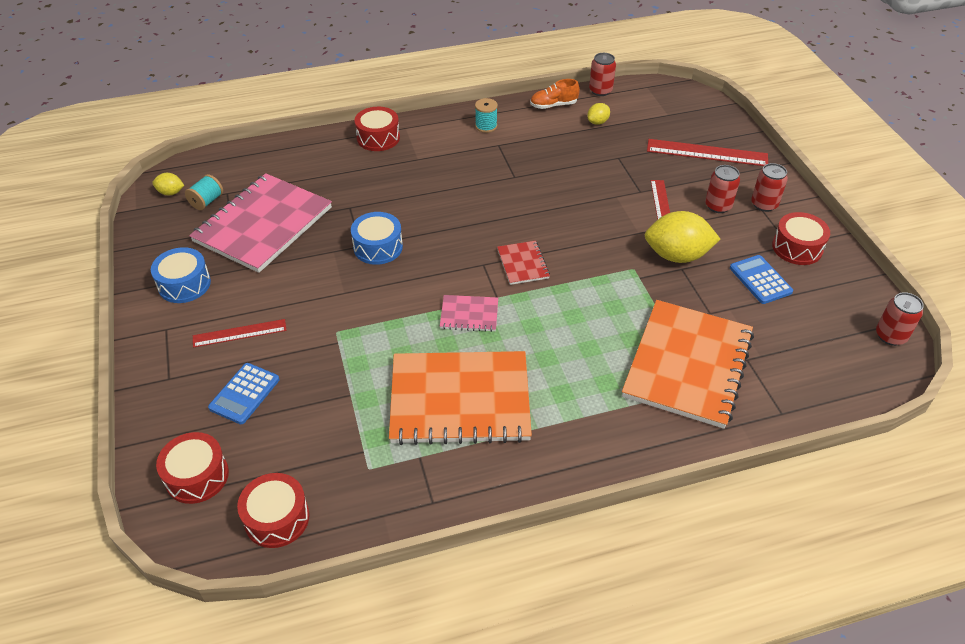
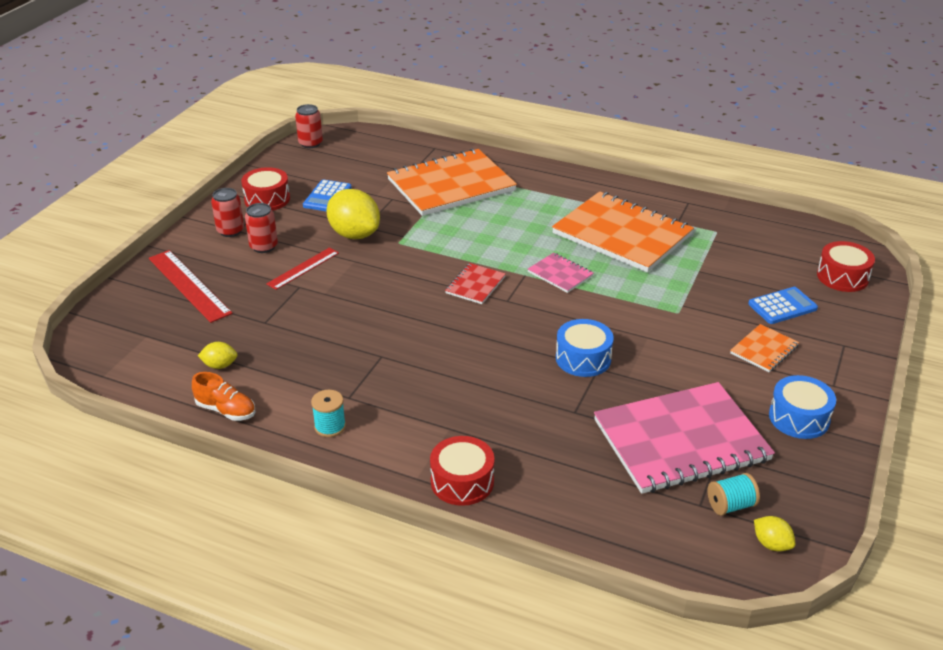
camera: 140 degrees left, 10 degrees down
(239, 333) = (764, 349): red ruler -> orange notebook
(277, 518) = (795, 235): red drum -> none
(600, 91) = (152, 399): red can -> none

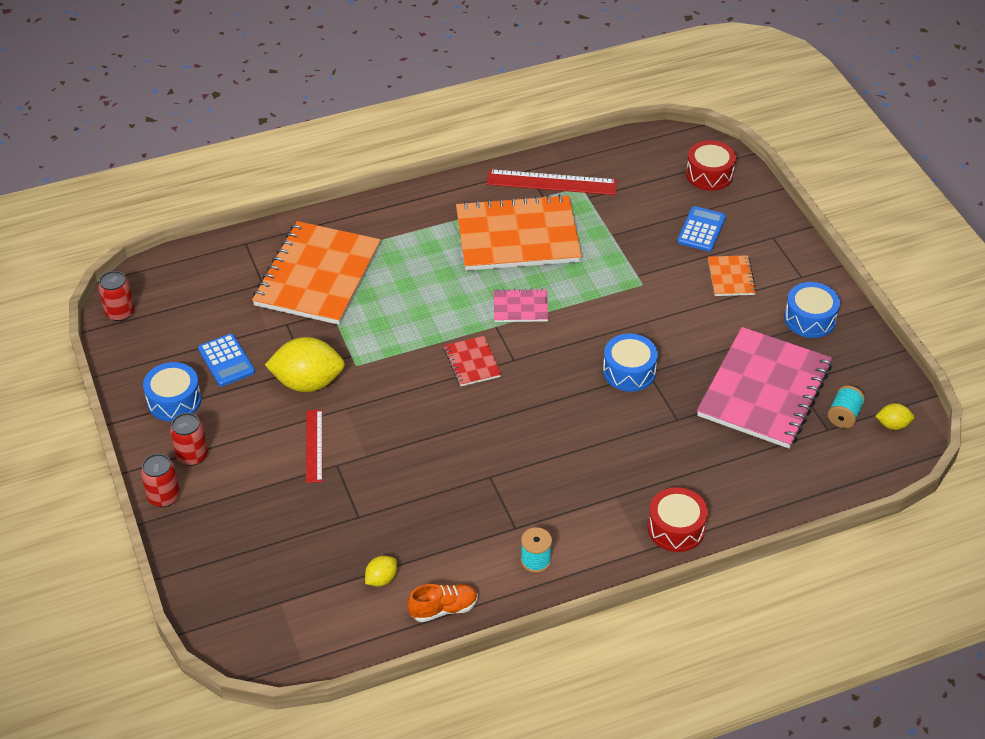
camera: 45 degrees left, 10 degrees up
(188, 285) = (241, 533): red ruler -> red ruler (551, 183)
(263, 246) = (247, 450): red can -> red can (164, 496)
(267, 199) = (174, 400): red drum -> blue drum

